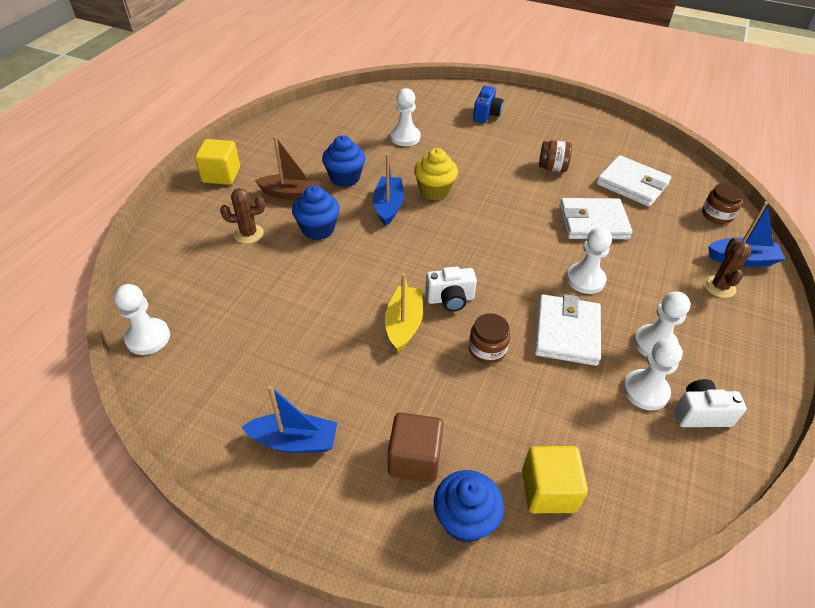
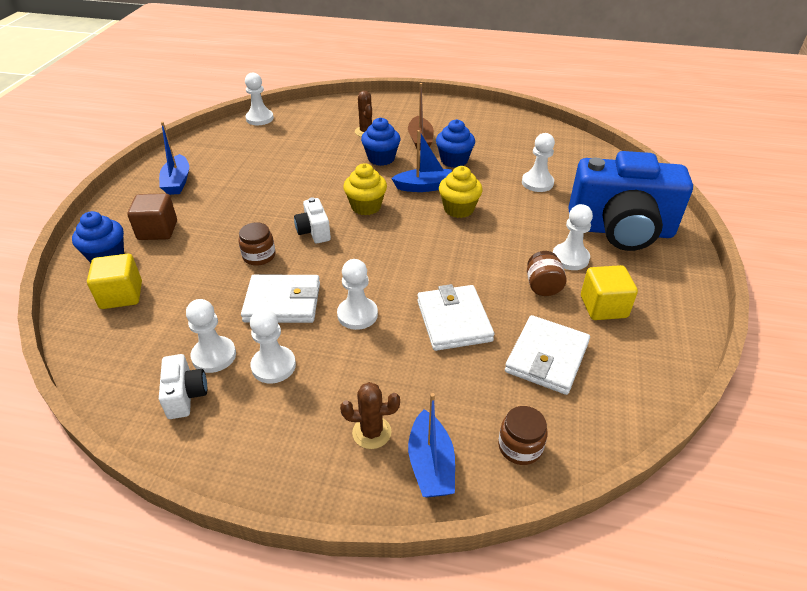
camera: 80 degrees right, 5 degrees down
(221, 175) = (430, 108): yellow cube -> yellow cube (603, 307)
(404, 324) = (282, 211): yellow boat -> none
(412, 253) = (366, 206): none -> yellow cupcake
(486, 114) = (620, 230): blue camera -> blue camera, size x2.45
(518, 146) = (570, 258): none -> white pawn

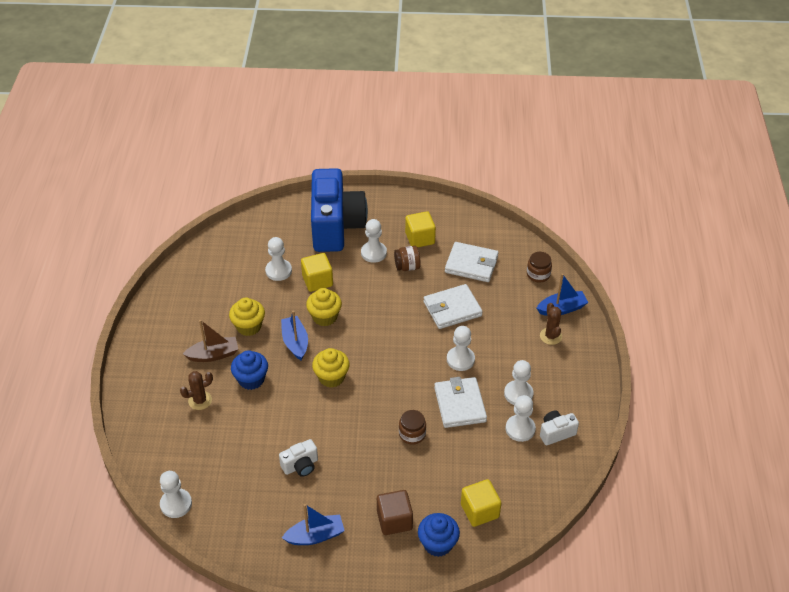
camera: 100 degrees left, 5 degrees up
(314, 232) = (373, 405): white camera -> white camera (300, 465)
(454, 160) = (249, 326): blue cupcake -> yellow cupcake
(519, 208) = (317, 281): none -> yellow cube

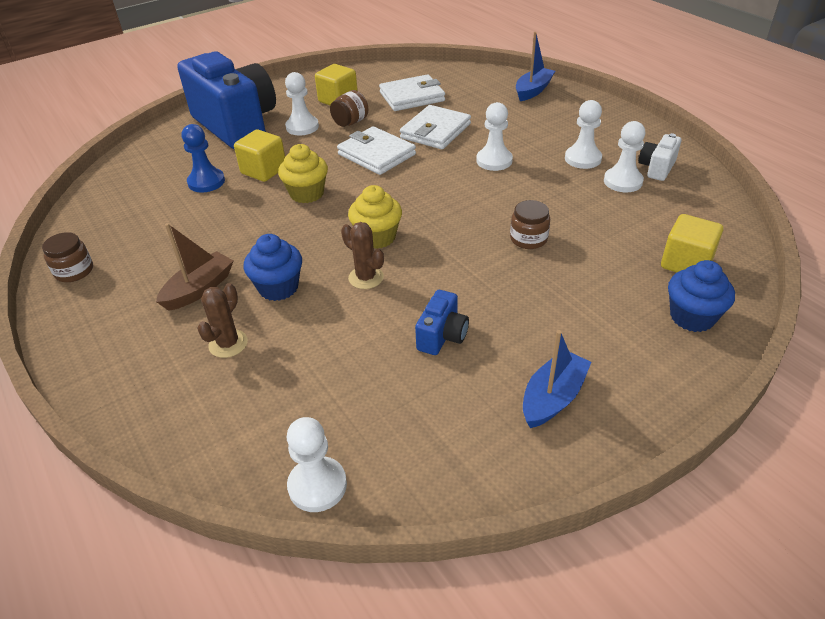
camera: 35 degrees left, 5 degrees down
(249, 326) = (220, 242): yellow cupcake -> none
(278, 271) = (206, 182): white pawn -> blue pawn
(295, 342) = (296, 229): blue boat -> none
(300, 465) = (442, 336): white camera -> blue camera
(394, 520) = (618, 324): brown cube -> none
(460, 404) = (541, 192): white wallet -> white wallet (376, 154)
(538, 274) = (481, 79): brown jar -> brown jar (74, 271)
(550, 336) = (550, 110): brown cactus -> brown cactus (366, 278)

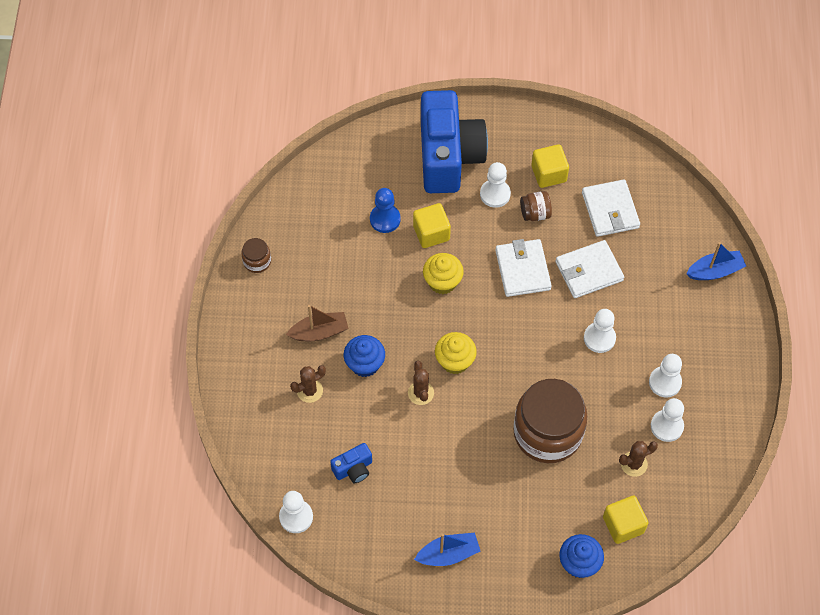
camera: 35 degrees right, 20 degrees up
(412, 97) = (610, 210): white wallet -> white wallet turned 60 degrees clockwise
(442, 336) = (427, 471): blue camera -> blue camera (353, 469)
(528, 239) = (547, 432): brown jar -> brown jar, size x2.34
(632, 218) = (634, 464): none -> brown cactus
(656, 168) = (706, 431): white camera -> none

